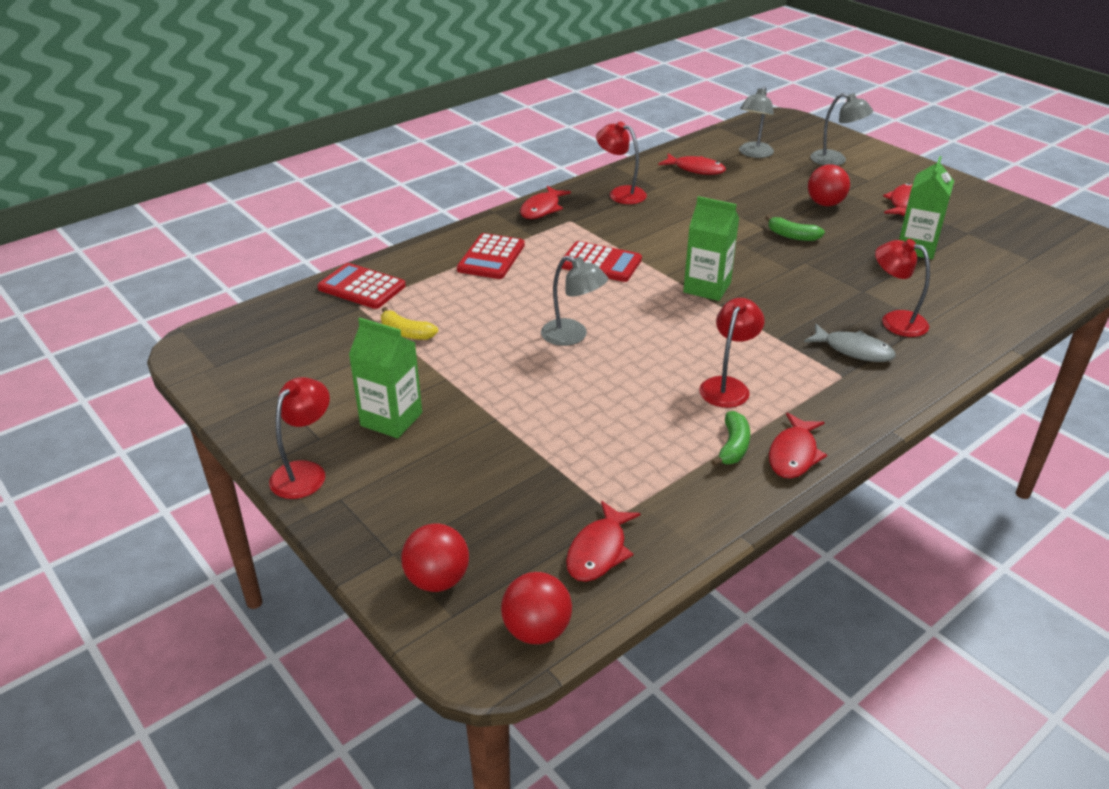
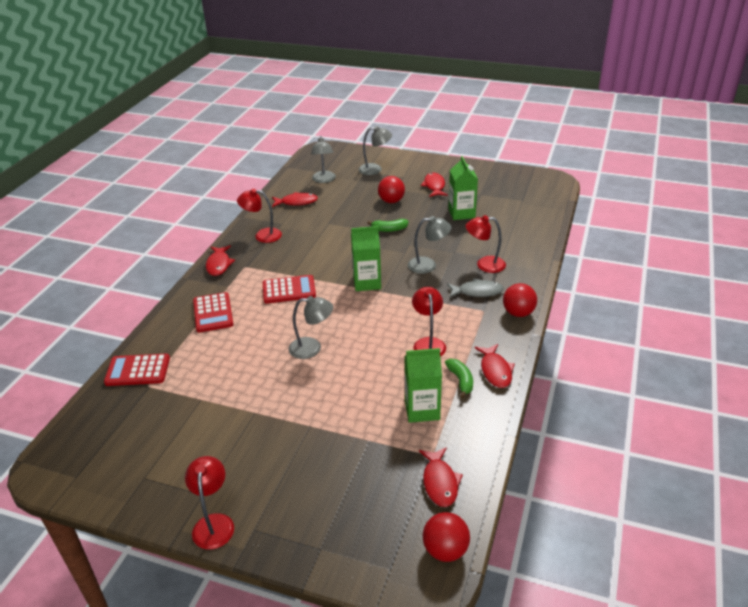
camera: 30 degrees left, 0 degrees up
(391, 419) = (241, 457): green carton -> green carton (422, 410)
(406, 333) = (199, 391): yellow banana -> none
(437, 580) = (362, 550): red ball -> red ball (518, 313)
(810, 295) = (428, 265): none -> grey lamp

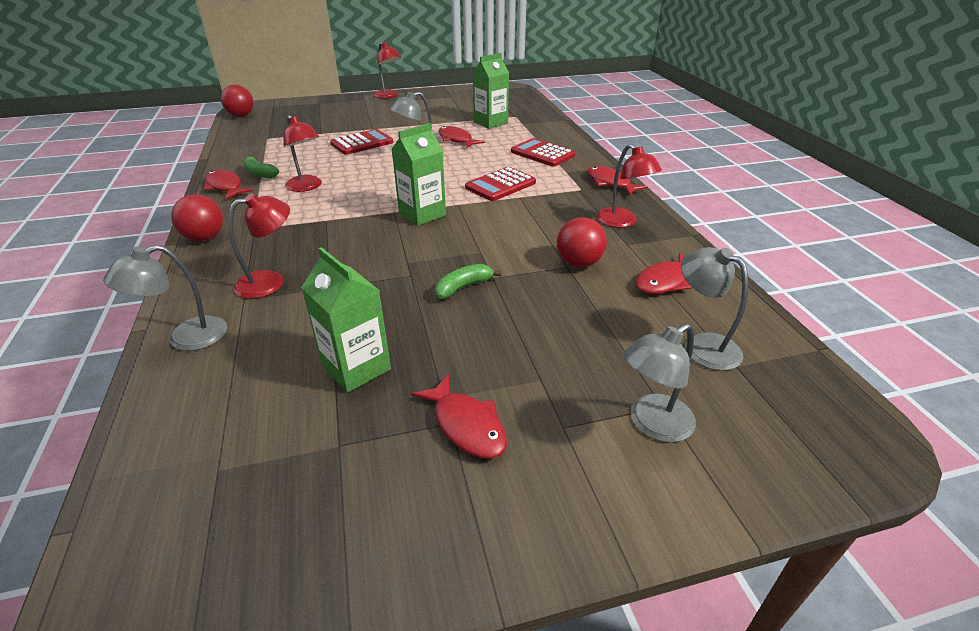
camera: 145 degrees right, 0 degrees up
(138, 370) = (536, 119): red calculator -> red calculator (362, 143)
(262, 235) = (622, 222): red lamp -> red lamp turned 90 degrees clockwise
(391, 201) = (517, 344): red ball -> red ball (579, 263)
(422, 410) = (287, 152): green carton -> green carton (490, 123)
(428, 265) = (358, 255): grey lamp -> grey lamp (186, 338)
(440, 482) = (255, 131): red fish -> red fish (456, 140)
(477, 292) = (269, 244): grey fish -> none

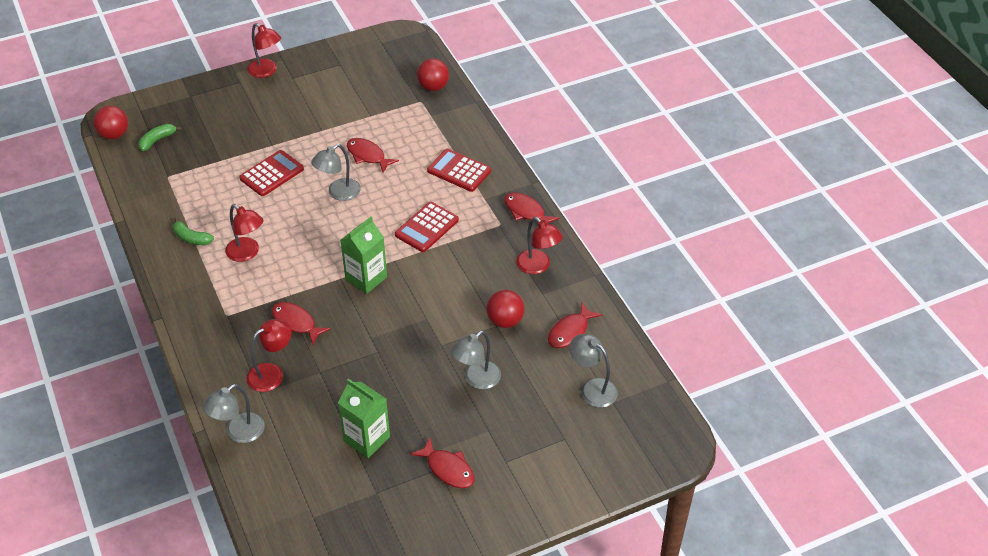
camera: 10 degrees left, 10 degrees up
(205, 238) = (191, 332): red ball -> red ball (433, 87)
(225, 187) = (169, 262): red fish -> red fish (296, 323)
(463, 287) = (421, 358): green banana -> green banana (157, 140)
(490, 123) = (396, 118): green carton -> none
(652, 424) = (557, 452): grey lamp -> grey lamp (476, 380)

